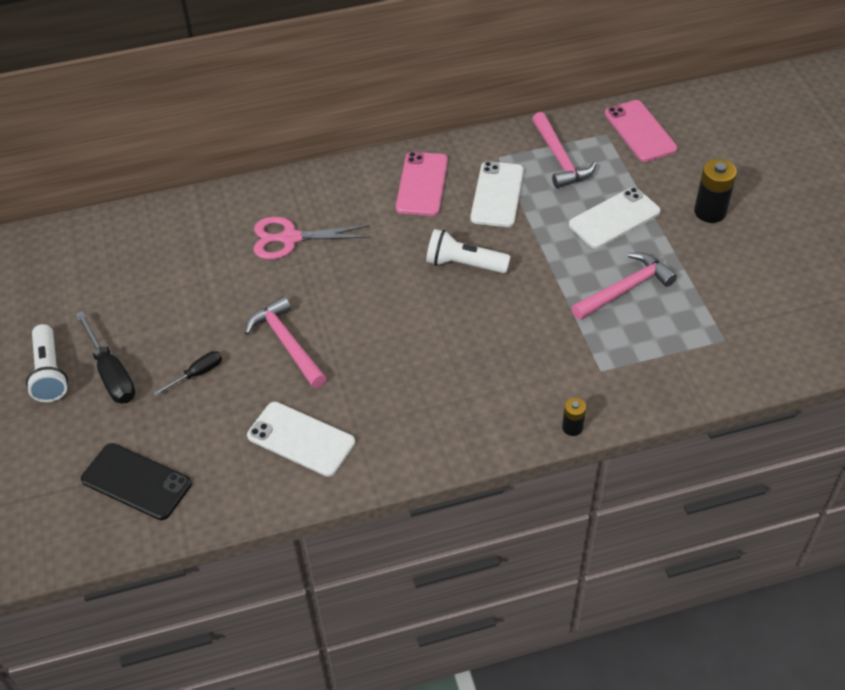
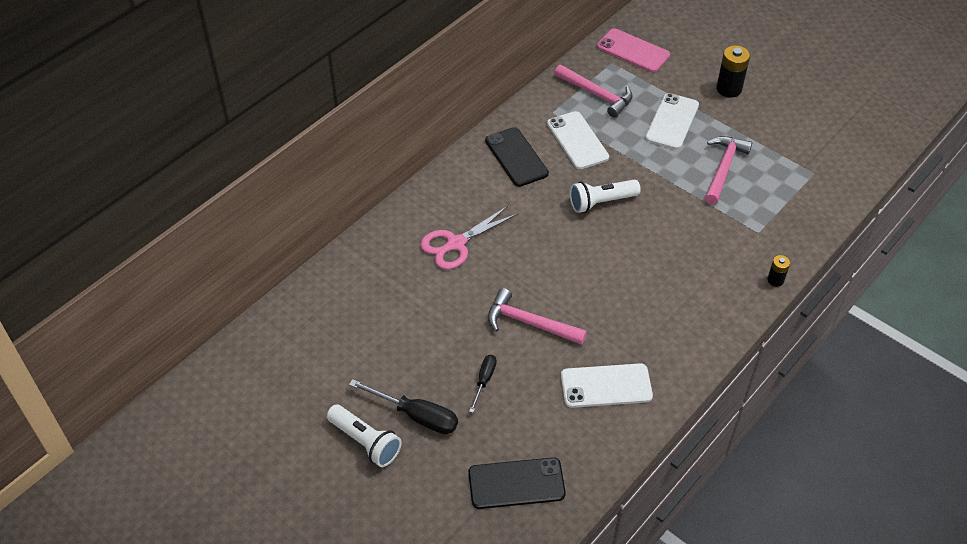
camera: 35 degrees left, 0 degrees up
(422, 184) = (516, 157): pink phone -> black phone

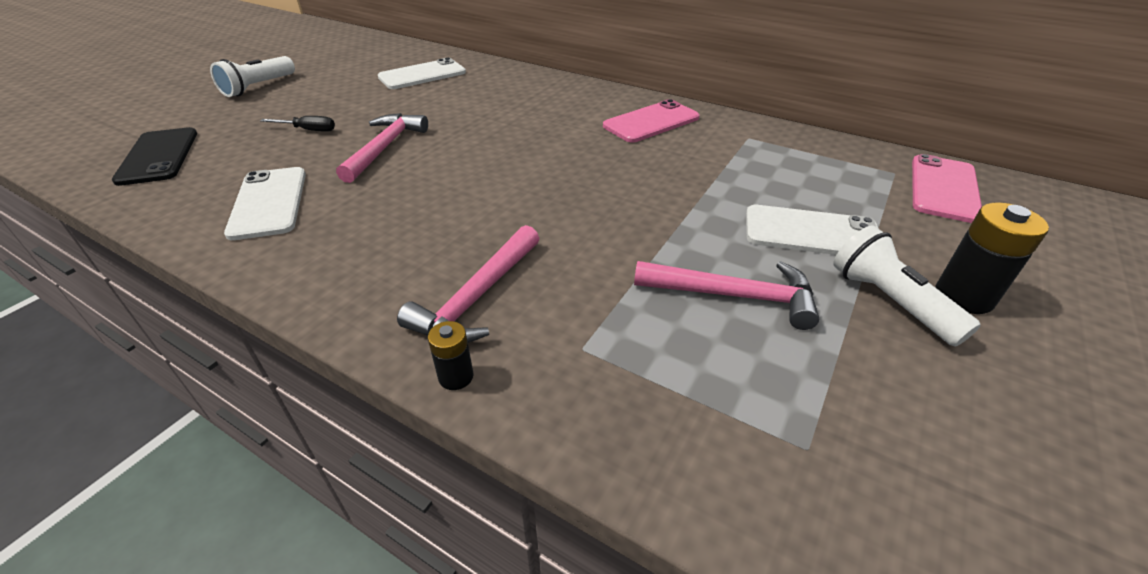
camera: 80 degrees right, 10 degrees down
(416, 415) = (277, 104): black screwdriver -> none
(456, 244) = (503, 102): pink scissors -> none
(516, 157) = (651, 122): black phone -> pink phone
(577, 140) = (707, 157): white phone -> white phone (422, 75)
(597, 94) = (812, 165): pink hammer -> pink hammer (477, 297)
(601, 202) = (597, 181): white flashlight -> white flashlight (890, 301)

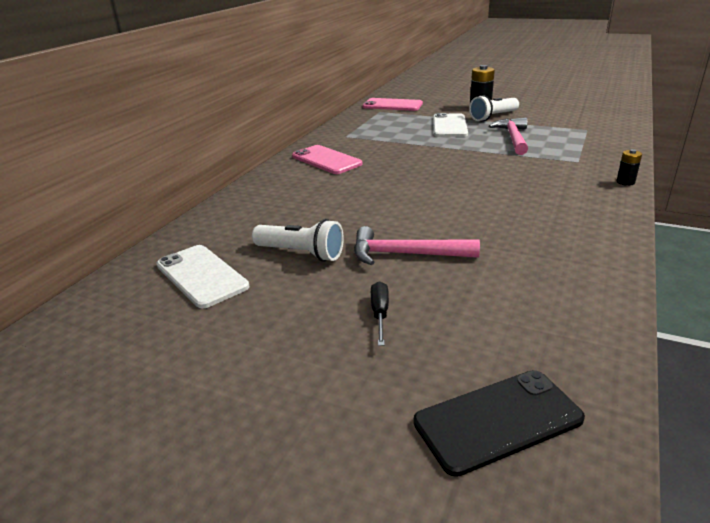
camera: 95 degrees left, 10 degrees down
(258, 87) = (227, 426): white flashlight -> white flashlight (301, 253)
(269, 203) = (535, 286): white phone -> none
(477, 297) = (567, 186): pink hammer -> none

